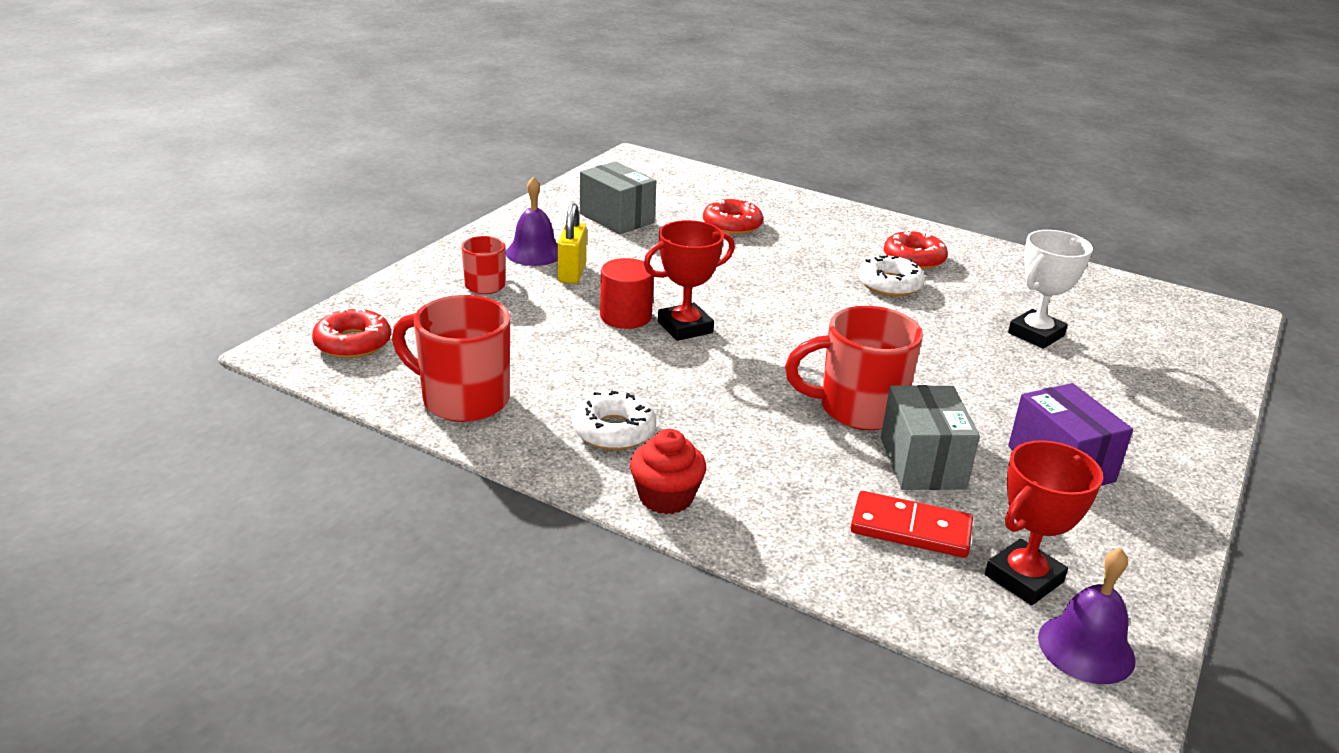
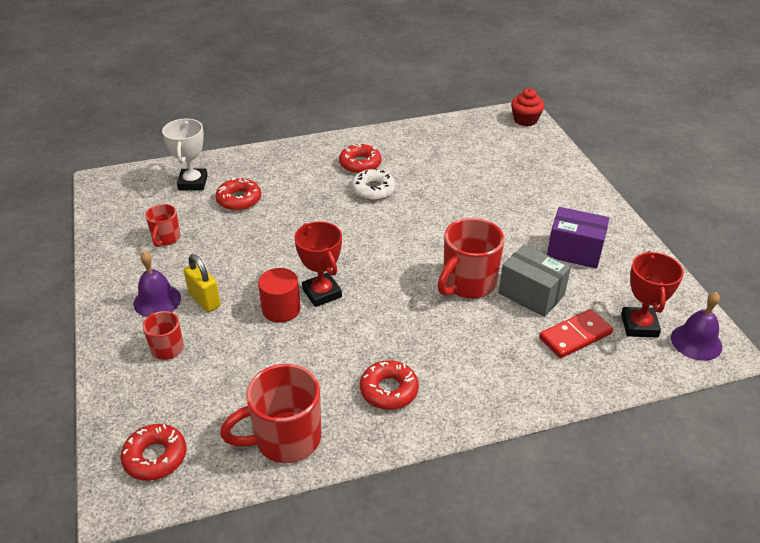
camera: 45 degrees left, 10 degrees up
(614, 431) = (389, 390): white donut -> red donut
(616, 218) = (166, 238): grey box -> red mug
(666, 497) = (469, 408): red cupcake -> red cupcake (525, 120)
(685, 327) = (322, 293): red trophy -> red trophy turned 45 degrees counterclockwise
(1036, 334) = (472, 179): white trophy -> white trophy (193, 183)

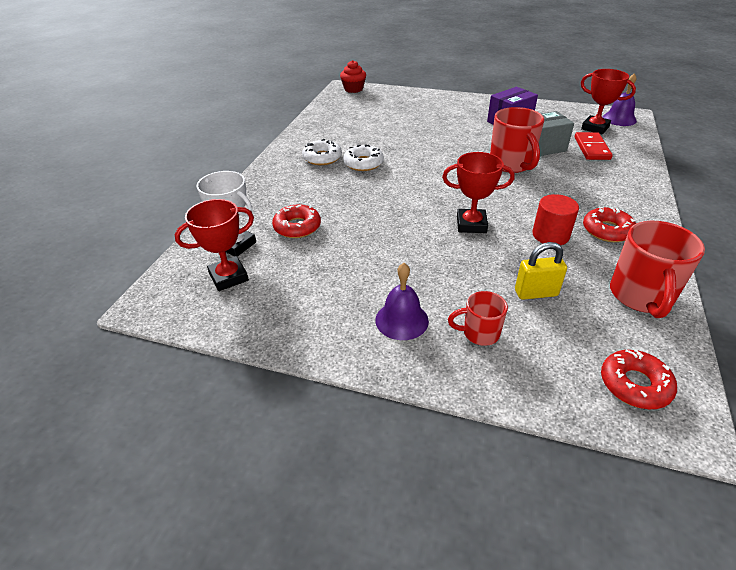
camera: 55 degrees left, 0 degrees up
(153, 198) = (228, 277): none -> red trophy
(166, 238) = (307, 287): red mug -> none
(204, 300) = (427, 289): yellow padlock -> yellow padlock (536, 293)
(281, 309) = (475, 250): red cylinder -> red cylinder (550, 235)
(360, 164) = (322, 158): red donut -> white donut

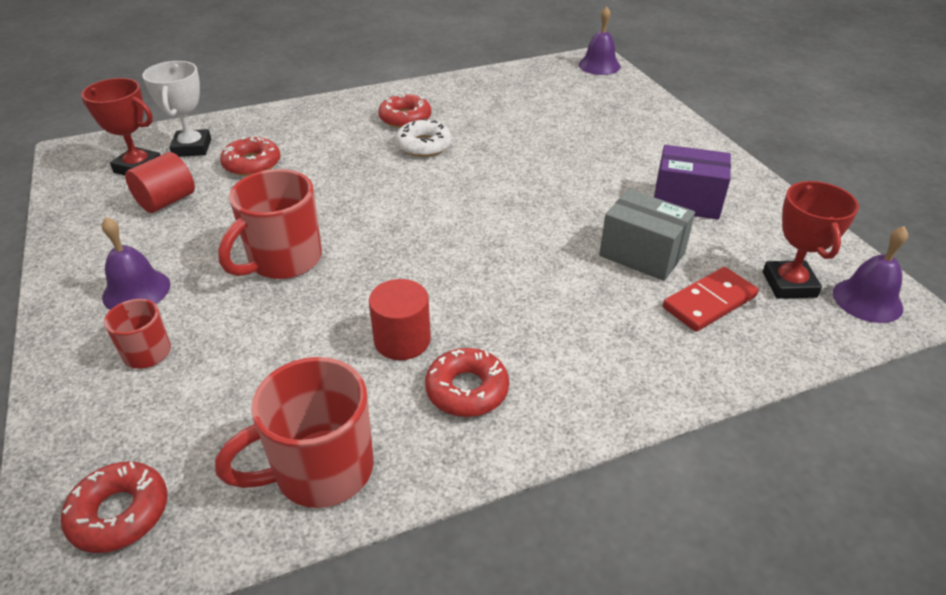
camera: 50 degrees right, 0 degrees up
(298, 276) = (166, 201): none -> red cylinder
(322, 158) = (405, 118): white donut -> red donut
(353, 89) = (599, 65): red cupcake -> purple bell
(471, 224) = (365, 268): red trophy -> none
(511, 164) = (557, 246): red mug -> red mug (283, 261)
(536, 293) = (256, 370): yellow padlock -> none

